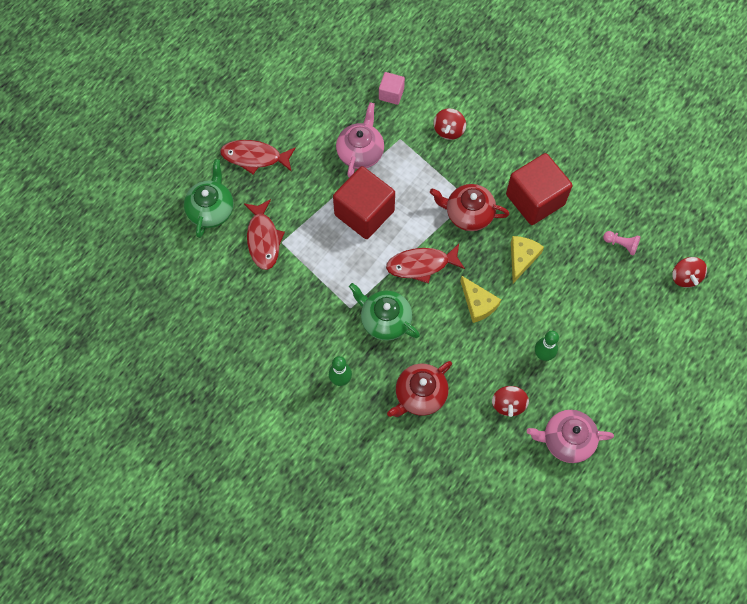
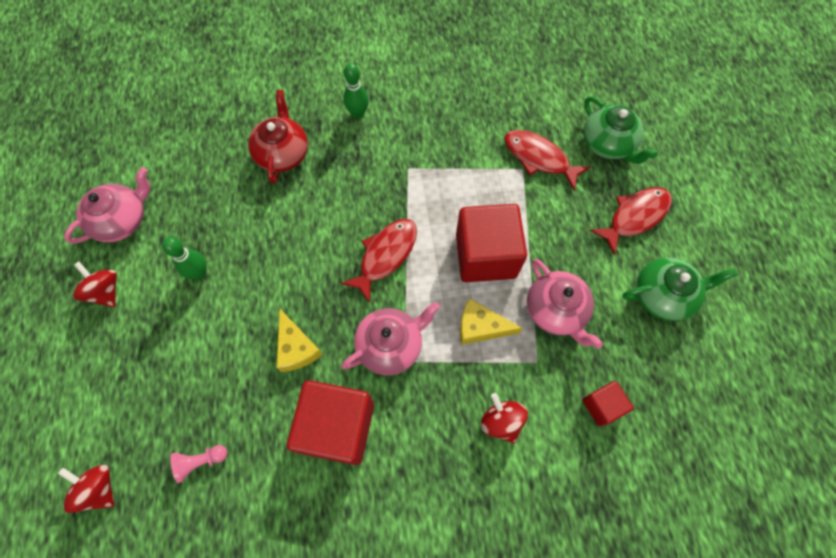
camera: 135 degrees right, 0 degrees up
(385, 320) = (369, 183): green teapot -> green teapot (663, 295)
(391, 94) = (602, 406): pink cube -> red cube
(468, 214) = (390, 345): red teapot -> pink teapot
(478, 303) = (300, 266): yellow cheese -> yellow cheese (480, 327)
(508, 404) = (199, 206): red spinning top -> red spinning top (105, 291)

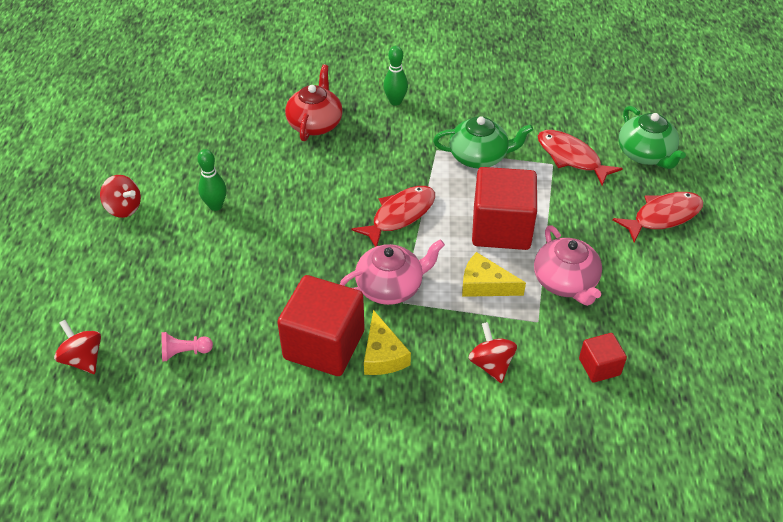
camera: 10 degrees right, 20 degrees down
(105, 291) = (124, 208): red spinning top -> red spinning top turned 150 degrees clockwise
(122, 220) = (151, 156): pink teapot -> none
(296, 347) = (297, 276): yellow cheese -> yellow cheese (383, 355)
(663, 295) = (681, 284): green teapot -> green teapot (479, 157)

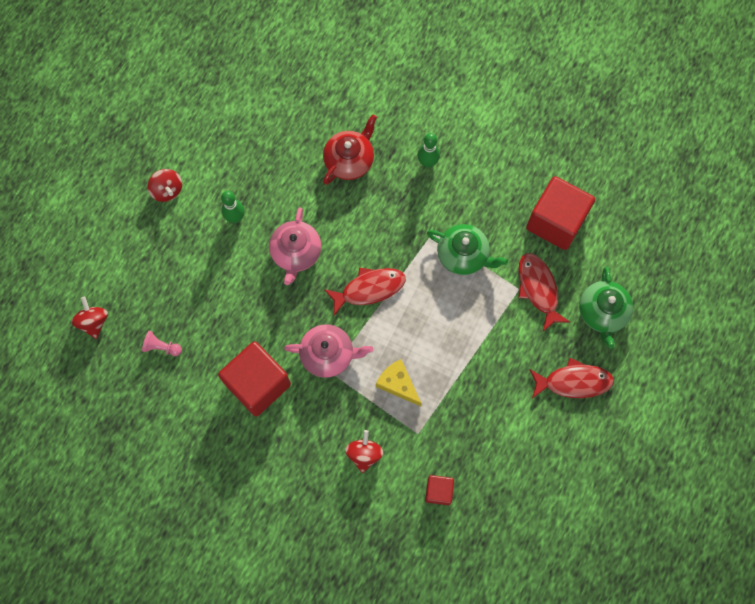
camera: 25 degrees right, 25 degrees up
(383, 355) = (294, 411): yellow cheese -> none
(501, 228) = (439, 336): red cube -> red cube (555, 222)
(565, 282) = (458, 409): pink teapot -> pink teapot (296, 253)

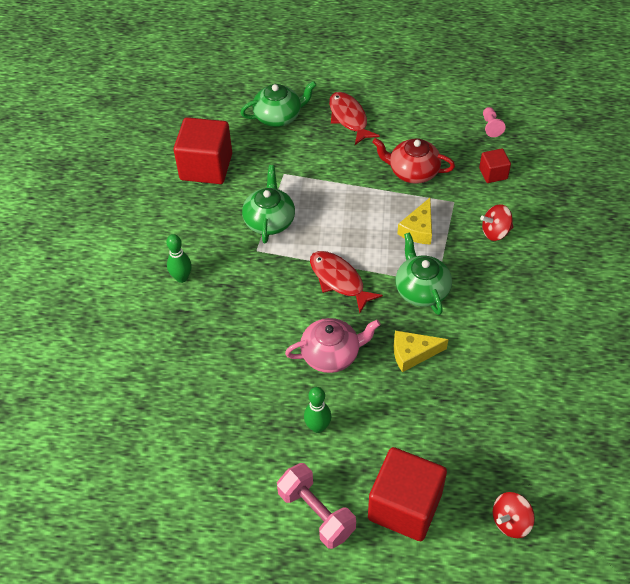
camera: 110 degrees left, 20 degrees down
(162, 347) = (498, 438): pink pawn -> pink pawn (491, 126)
(167, 190) = (316, 513): red spinning top -> pink dumbbell
(258, 384) = (483, 336): red cube -> red cube (404, 506)
(267, 317) = (413, 353): none -> yellow cheese
(328, 354) = (421, 290): pink teapot -> green teapot
(349, 160) = (205, 344): red teapot -> red teapot (413, 172)
(538, 289) = (277, 161): red fish -> none

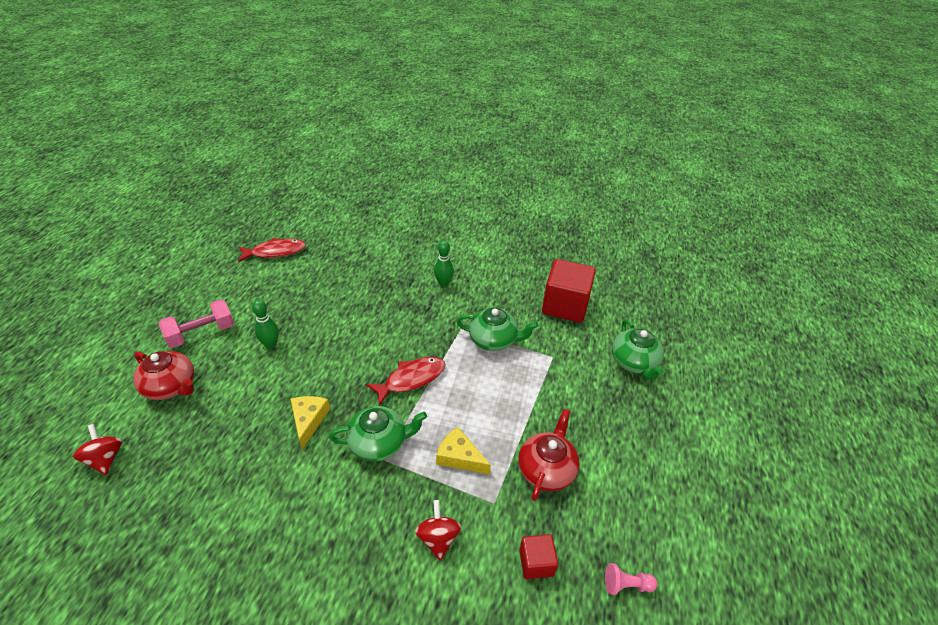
camera: 95 degrees right, 10 degrees down
(331, 354) = (334, 362): pink teapot -> none
(349, 118) = (635, 422): red fish -> red fish (275, 252)
(404, 506) = (171, 386): red cube -> red teapot

